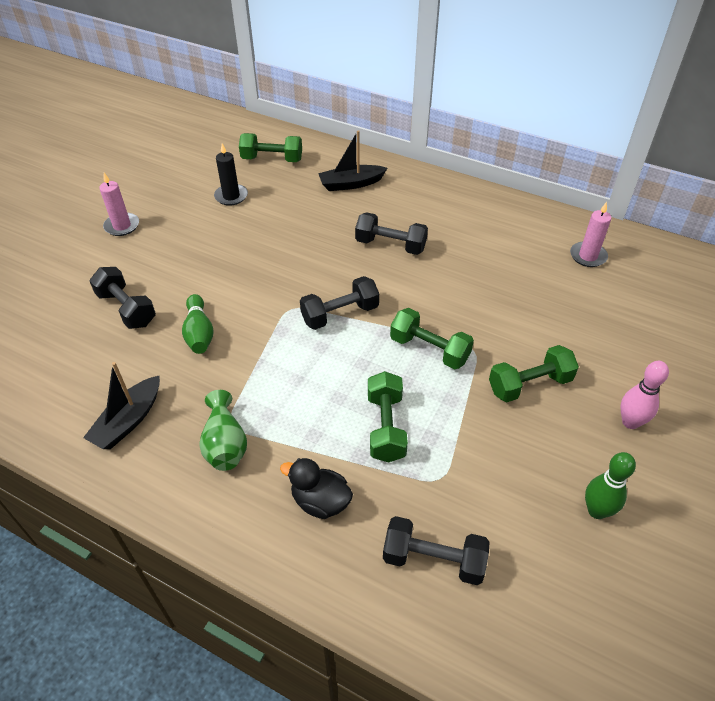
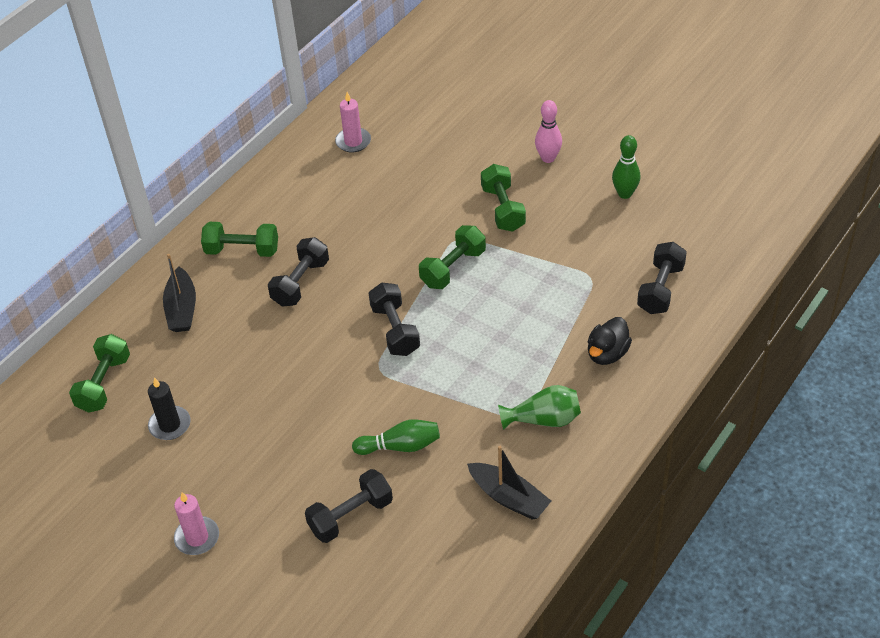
camera: 80 degrees left, 0 degrees up
(386, 427) = (537, 306): green dumbbell -> green dumbbell (242, 250)

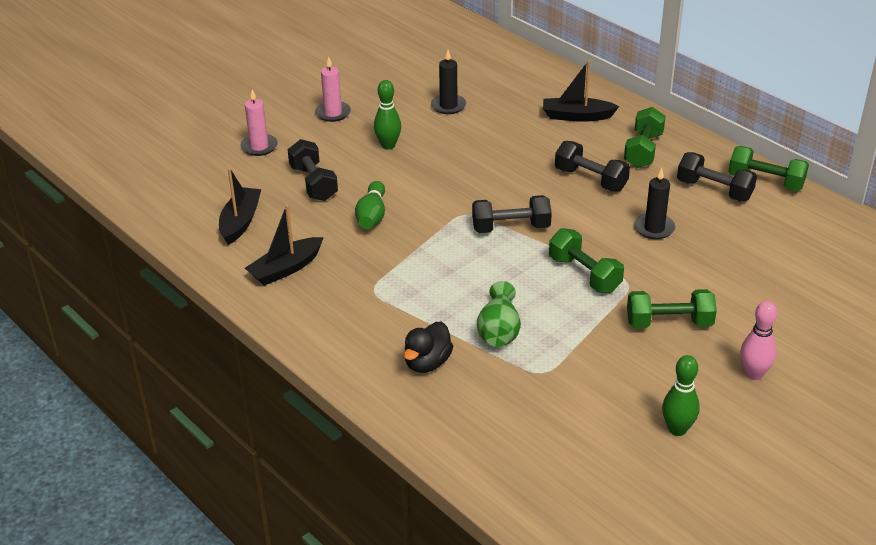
camera: 100 degrees right, 10 degrees down
(104, 384) = (504, 79): green dumbbell -> green dumbbell (765, 182)
(262, 463) = (388, 145): none -> green bowling pin
(353, 142) = (798, 229): pink candle -> pink candle (259, 147)
(372, 230) = (654, 228): none -> black candle
(439, 565) = (240, 222): none -> black boat
(544, 420) = (362, 304): green vase -> green vase (499, 331)
(607, 354) = (427, 363): black duck -> black duck turned 105 degrees counterclockwise
(660, 289) = (507, 425): black dumbbell -> black dumbbell (714, 190)

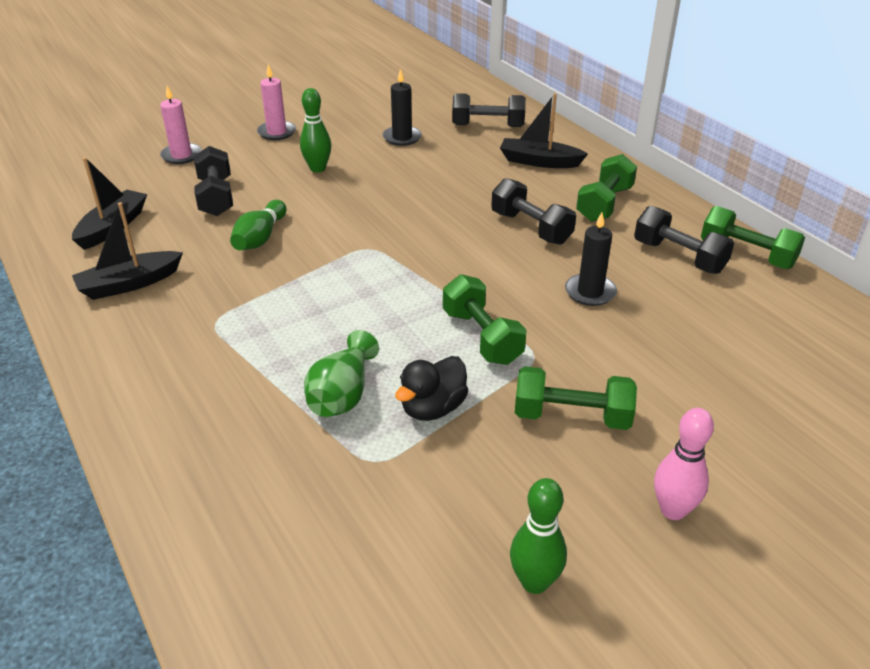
camera: 10 degrees right, 0 degrees up
(427, 363) = (230, 425): black duck -> black duck (433, 408)
(511, 228) = (414, 270): black dumbbell -> black dumbbell (488, 126)

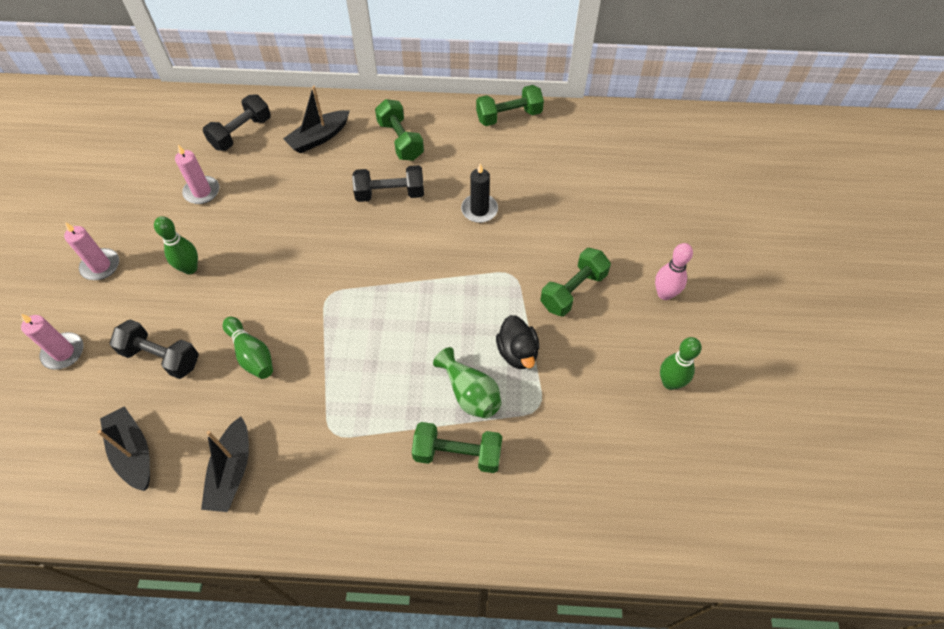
camera: 55 degrees left, 20 degrees up
(402, 138) = (202, 192): black candle -> pink candle
(482, 337) = (475, 289): green dumbbell -> green dumbbell (457, 454)
(679, 257) = (484, 146): black dumbbell -> none

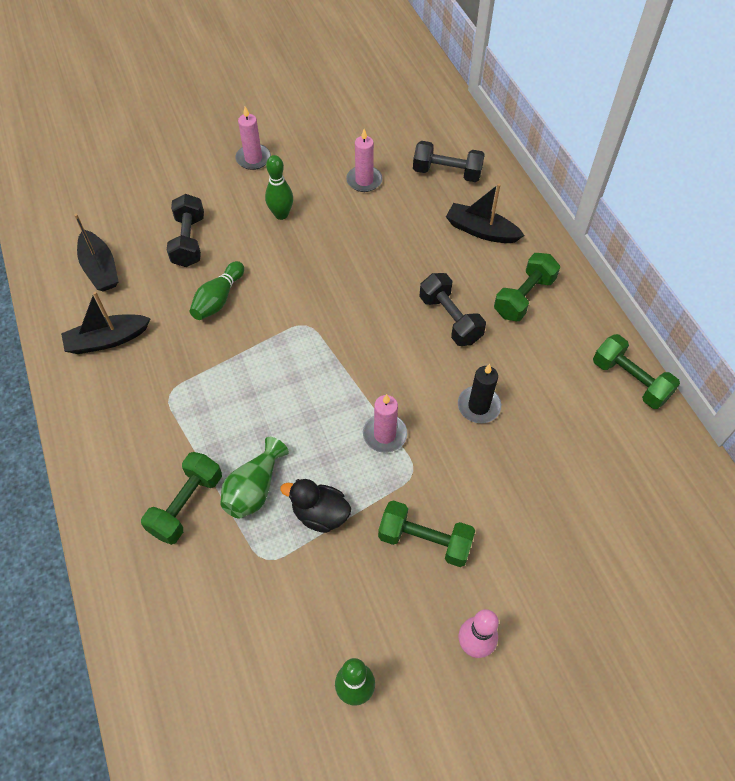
camera: 65 degrees right, 0 degrees up
(63, 352) = (166, 181): pink candle -> pink candle (384, 434)
(133, 452) = (100, 268): black boat -> black boat turned 120 degrees clockwise
(457, 454) = (186, 505): green dumbbell -> green dumbbell turned 45 degrees clockwise
(517, 352) = (320, 514): black duck -> black duck turned 60 degrees clockwise

